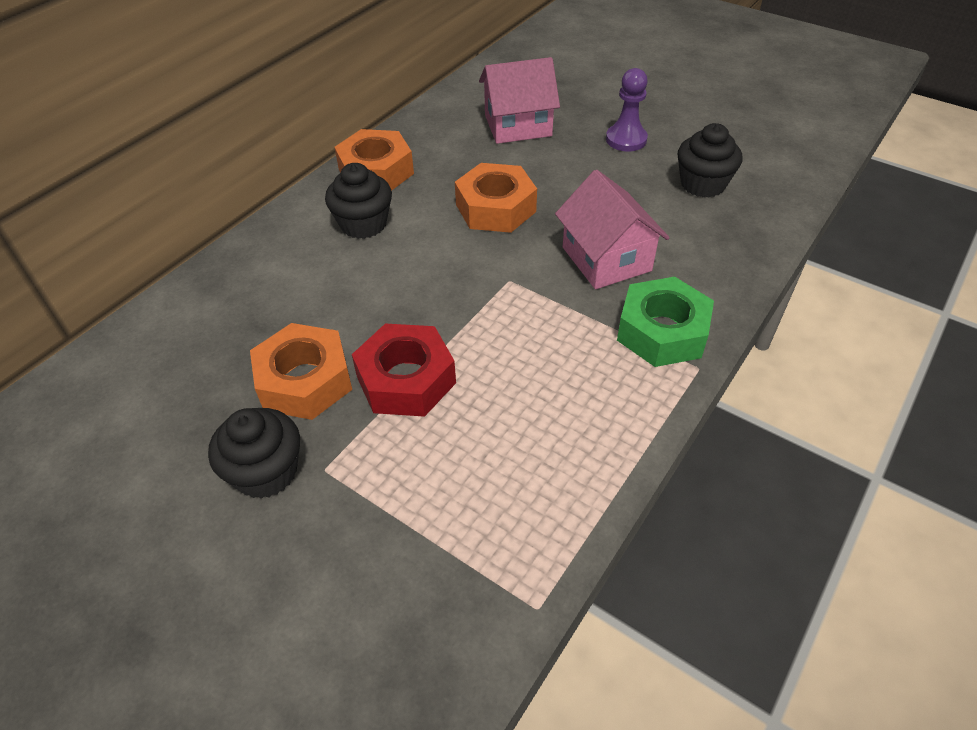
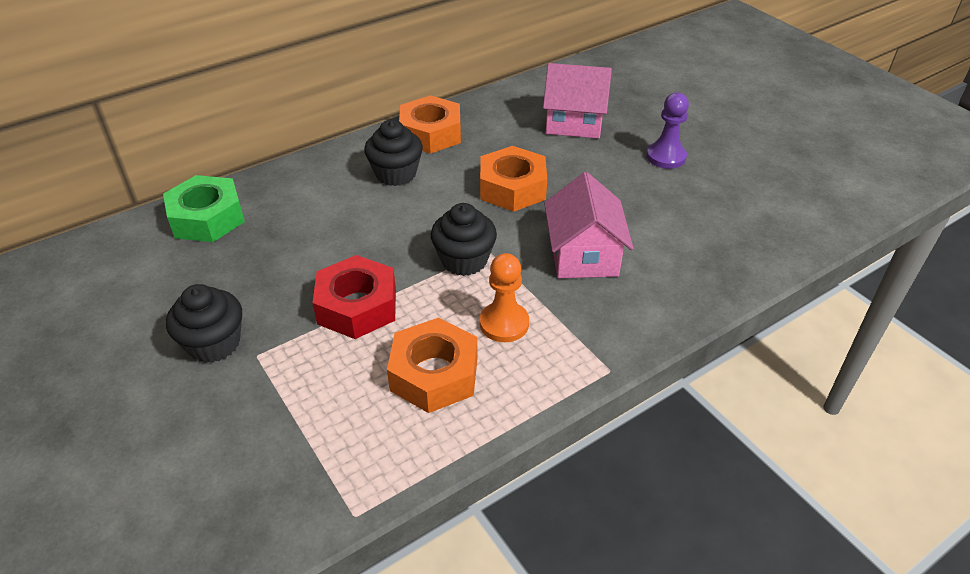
camera: 20 degrees right, 5 degrees down
(304, 381) = (280, 284): orange nut -> orange nut (434, 374)
(570, 352) = (504, 323): none -> orange pawn
(662, 332) = (595, 330): green nut -> green nut (207, 218)
(702, 184) = (714, 213): black cupcake -> black cupcake (464, 260)

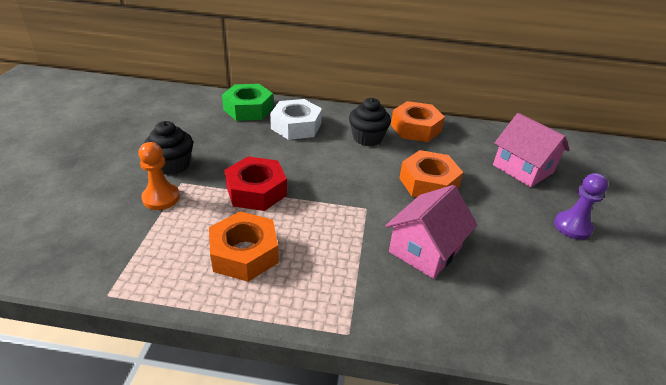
camera: 40 degrees right, 5 degrees down
(298, 206) = (296, 126): none -> white nut
(464, 260) = (344, 204): black cupcake -> none
(504, 323) = (320, 255): orange pawn -> orange pawn (161, 198)

